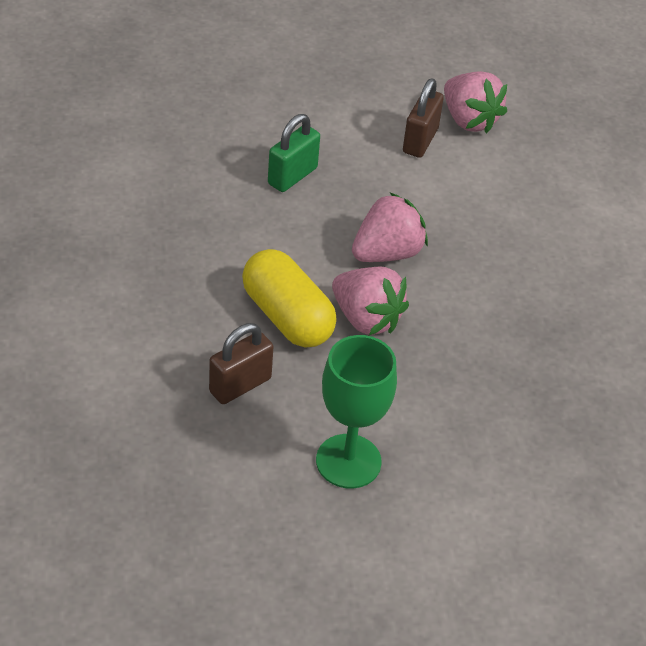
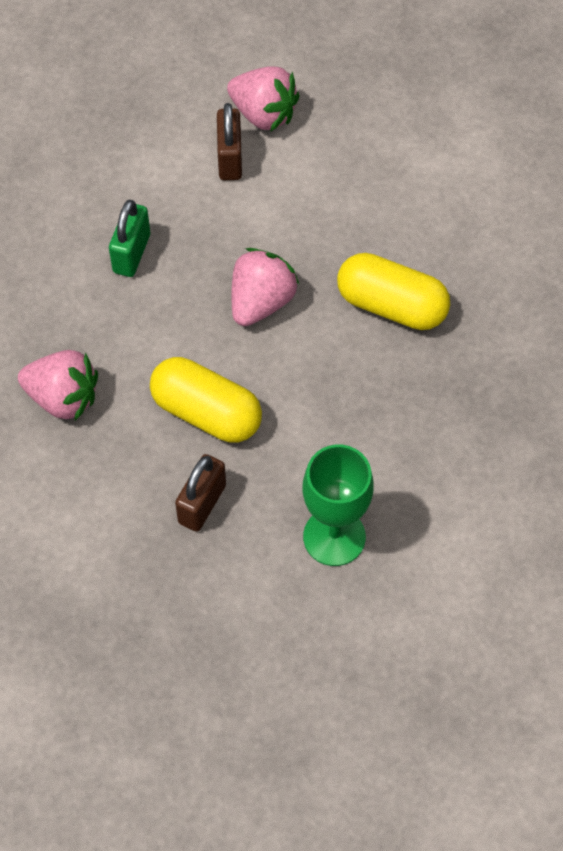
camera: 20 degrees left, 15 degrees up
(366, 318) = (277, 382): pink strawberry -> pink strawberry (63, 397)
(507, 300) = (391, 305): none -> yellow capsule

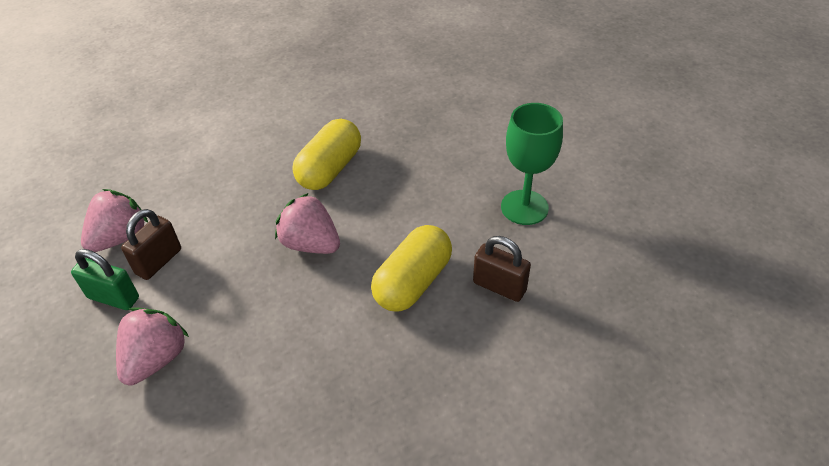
camera: 85 degrees left, 15 degrees down
(63, 397) = (388, 393): pink strawberry -> pink strawberry (156, 359)
(131, 253) = (238, 336): green padlock -> green padlock (113, 298)
(230, 159) = (159, 261): brown padlock -> brown padlock turned 60 degrees counterclockwise

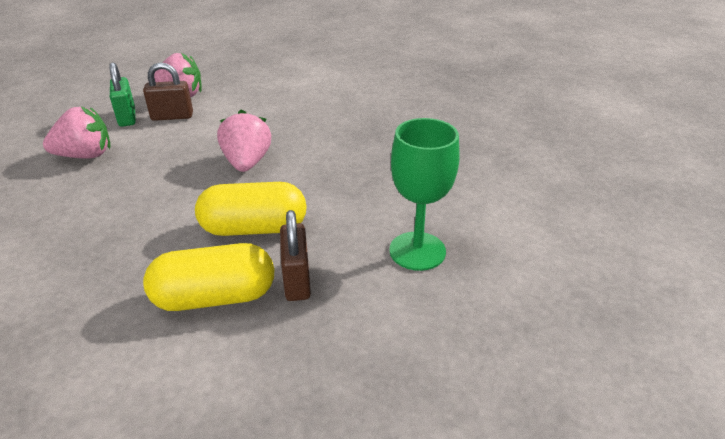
camera: 50 degrees right, 10 degrees down
(329, 169) = (335, 134): yellow capsule -> yellow capsule (215, 297)

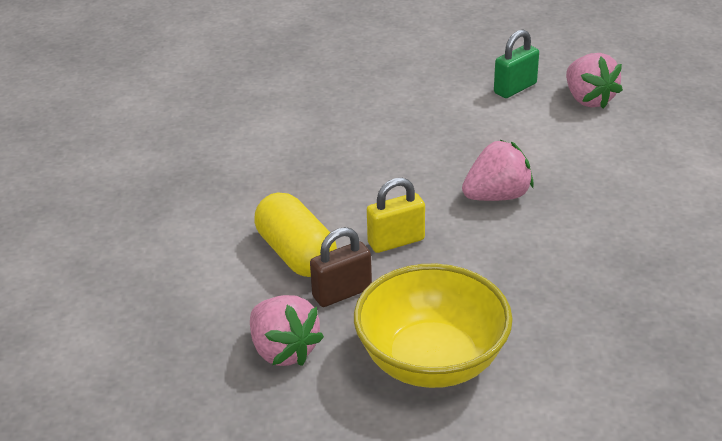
camera: 70 degrees right, 0 degrees up
(85, 155) = (433, 98): pink strawberry -> pink strawberry (283, 350)
(172, 116) = (541, 113): brown padlock -> none
(254, 228) = (396, 241): yellow capsule -> yellow padlock
(417, 251) = (432, 361): green goblet -> yellow bowl

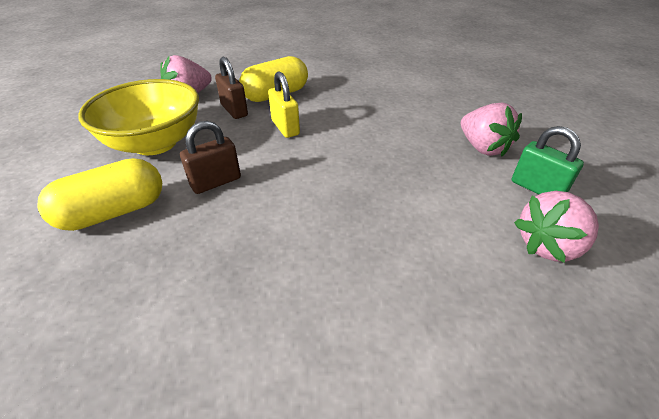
camera: 85 degrees right, 5 degrees up
(497, 196) = (344, 173): pink strawberry -> pink strawberry (482, 148)
(518, 290) = (216, 182): none -> brown padlock
(580, 365) = (114, 212): none -> yellow capsule

